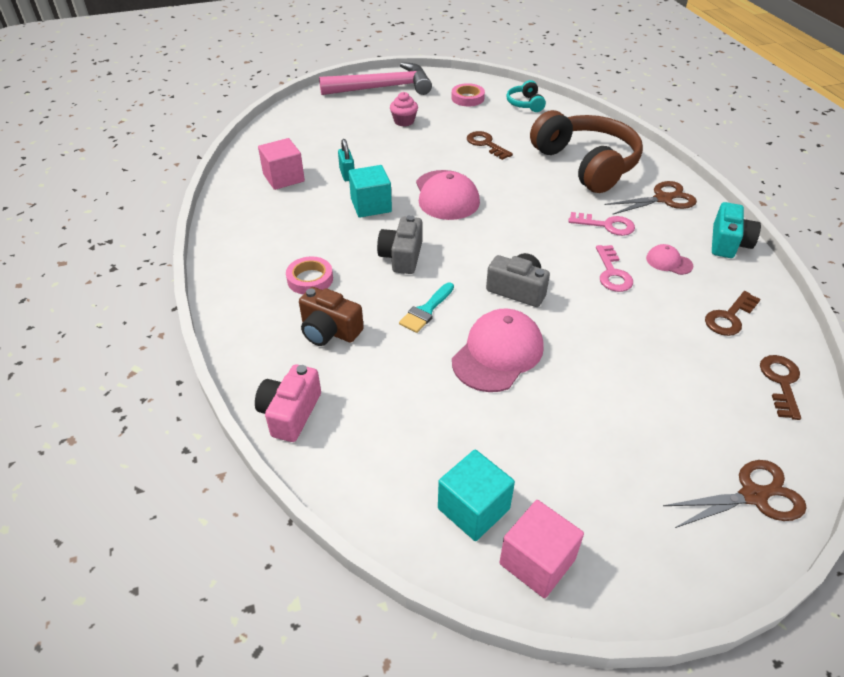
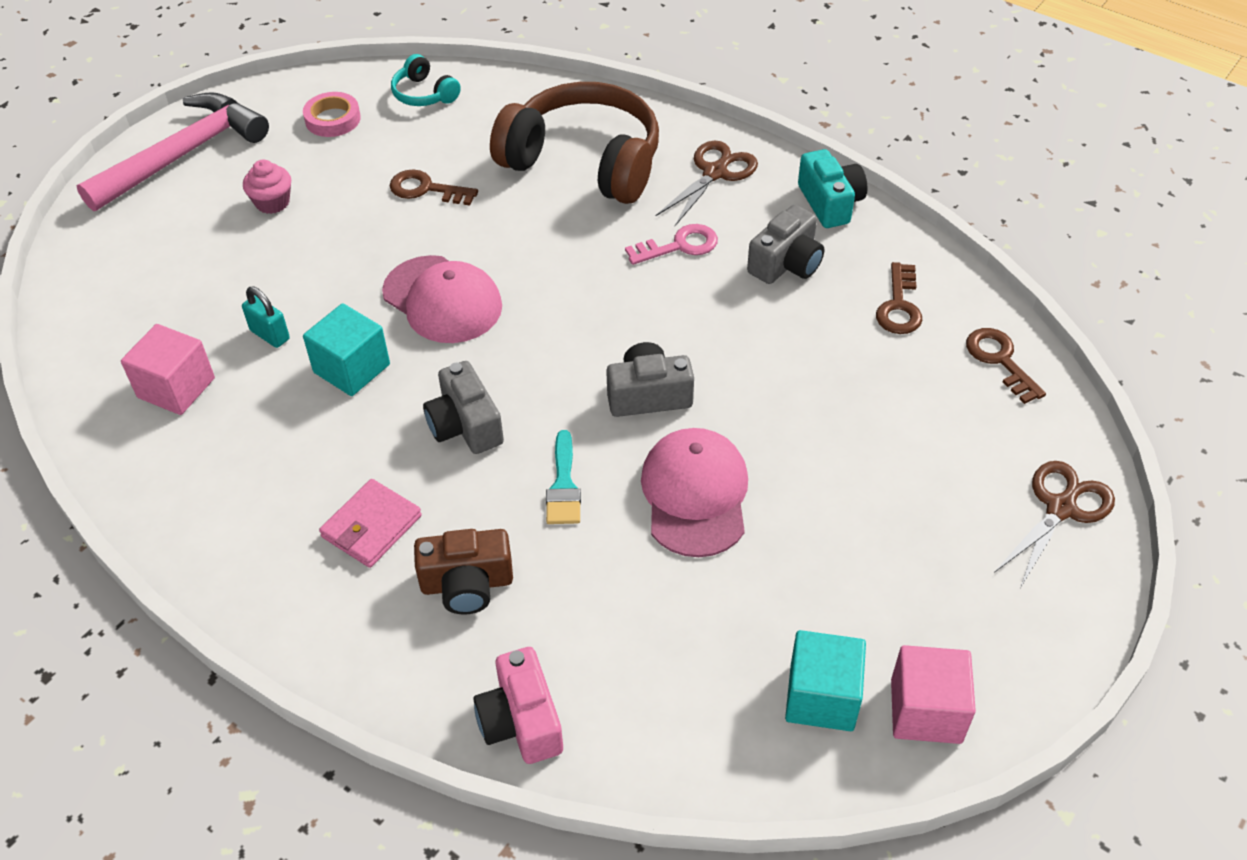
camera: 35 degrees left, 5 degrees up
(310, 279) = (372, 526): pink tape -> pink wallet
(612, 273) = (737, 312): pink key -> none
(668, 262) = (786, 263): pink cap -> grey camera

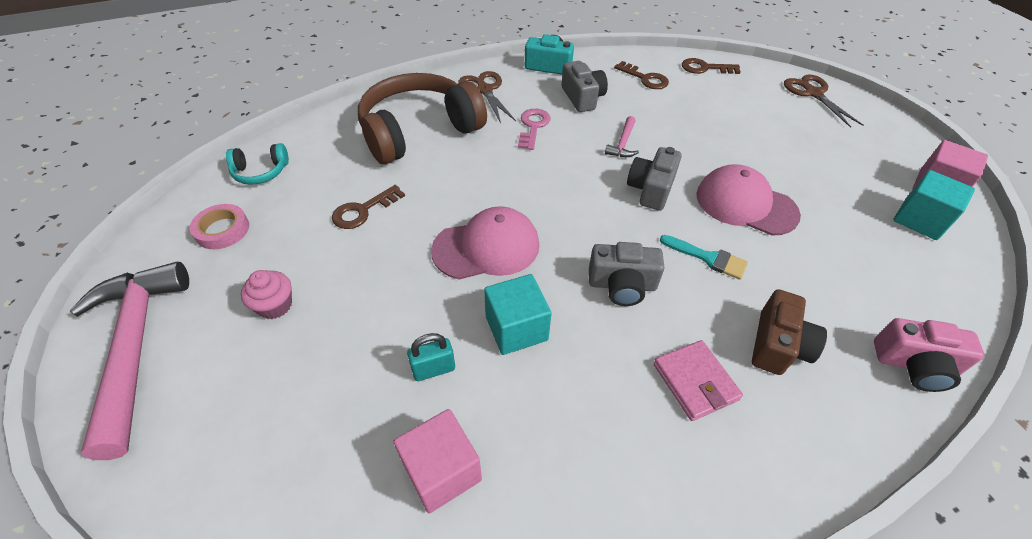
camera: 60 degrees left, 0 degrees up
(719, 338) = (623, 143): none -> pink hammer

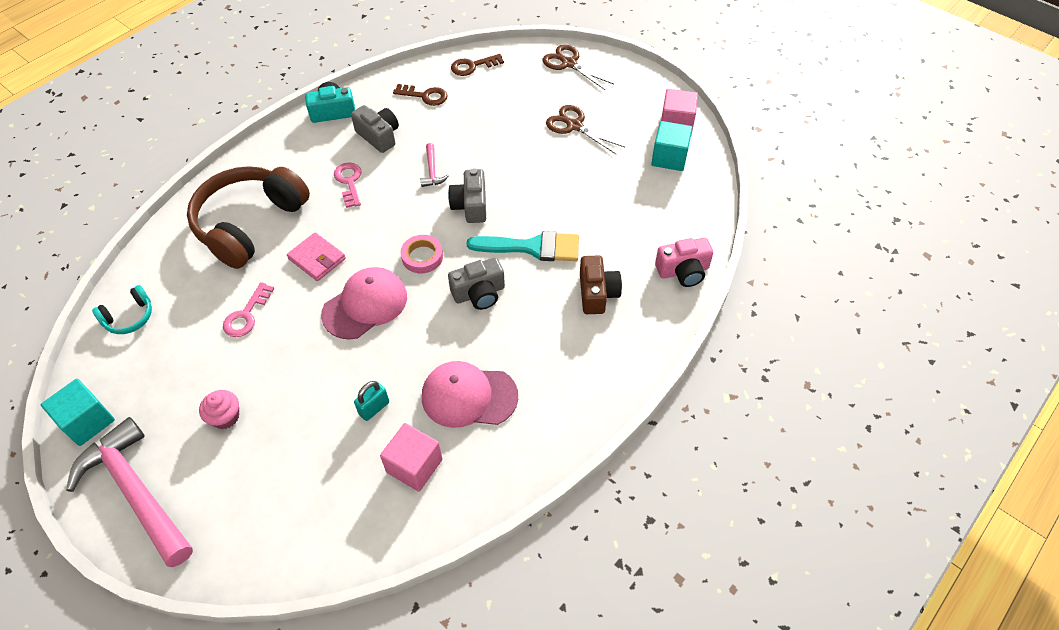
camera: 25 degrees left, 5 degrees up
(222, 230) = (135, 380): pink tape -> pink tape (422, 257)
(363, 211) = (246, 315): brown key -> pink key
(484, 90) = (286, 159): brown scissors -> brown scissors (574, 126)
(516, 328) = (418, 356): turquoise cube -> turquoise cube (87, 421)
(695, 382) = (552, 340): pink wallet -> pink wallet (317, 259)
(708, 258) = (532, 247): turquoise brush -> turquoise brush, size x1.65
(745, 204) = (545, 191): pink cap -> pink cap (469, 396)

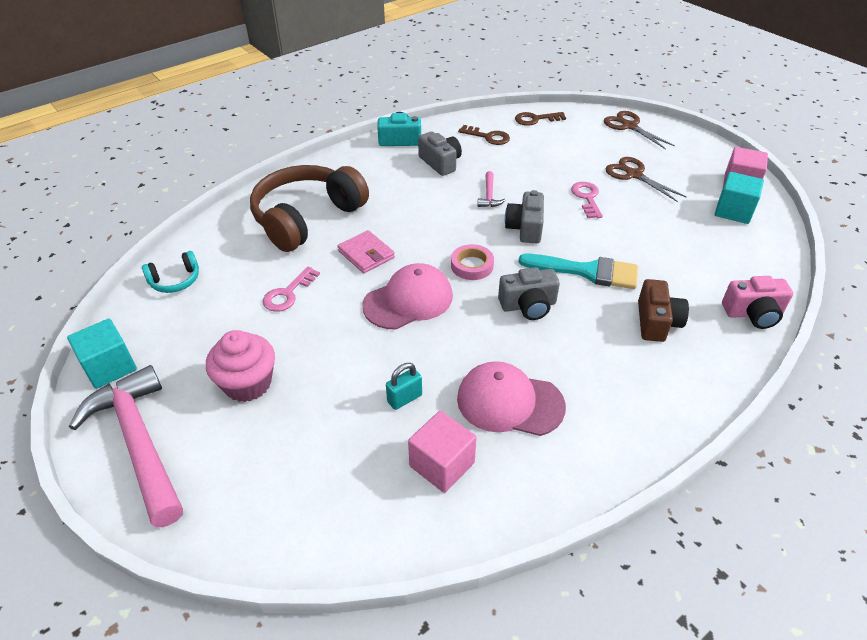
camera: 10 degrees right, 10 degrees down
(225, 417) = (247, 383): pink cupcake -> pink cupcake, size x1.60
(349, 182) = (407, 195): pink key -> pink key (587, 198)

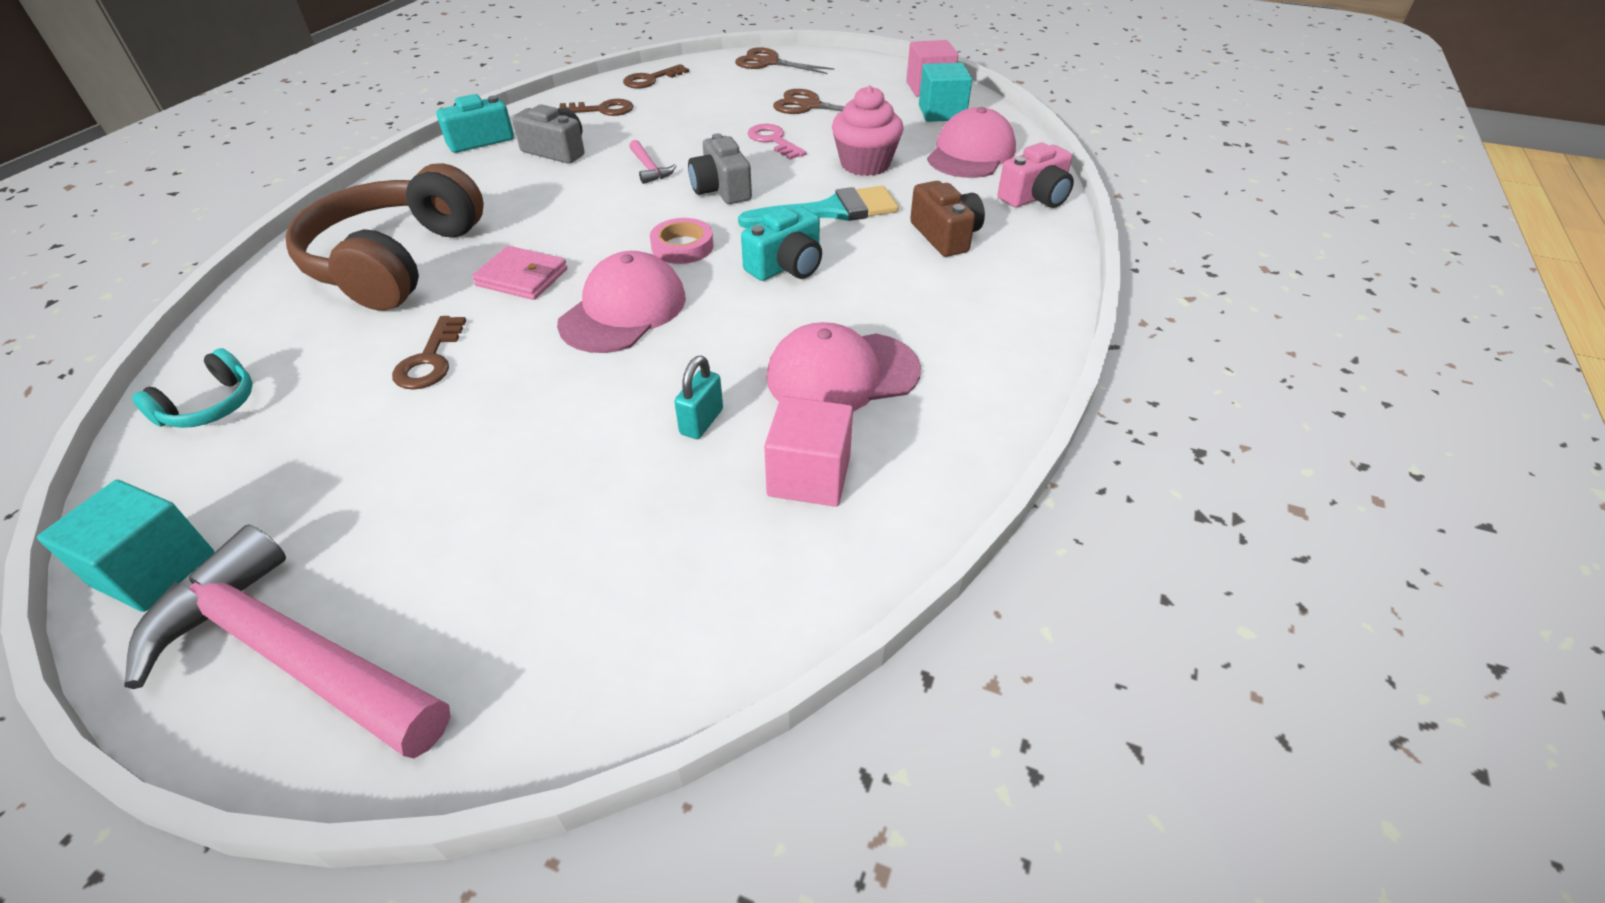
camera: 30 degrees left, 0 degrees up
(247, 383) = (441, 495): pink cupcake -> pink cupcake (865, 164)
(288, 294) = (430, 360): pink key -> brown key
(528, 305) = (786, 266): grey camera -> turquoise camera
(730, 256) = (971, 153): none -> pink cap

